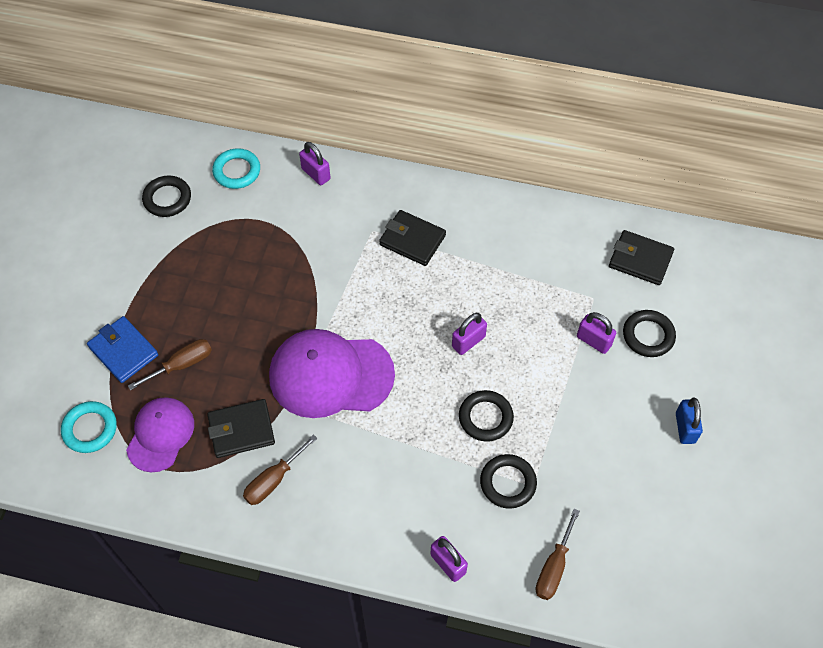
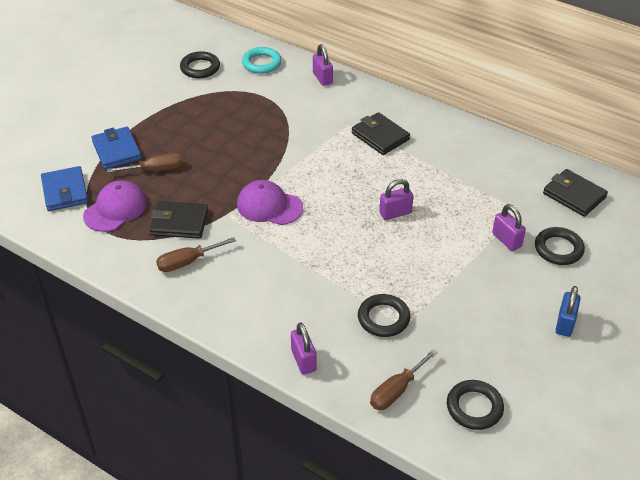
camera: 20 degrees right, 15 degrees down
(90, 429) = (65, 191): turquoise ring -> blue wallet
(331, 375) = (269, 206): purple cap -> purple cap, size x0.62
(485, 418) = (385, 268): black ring -> black ring (474, 407)

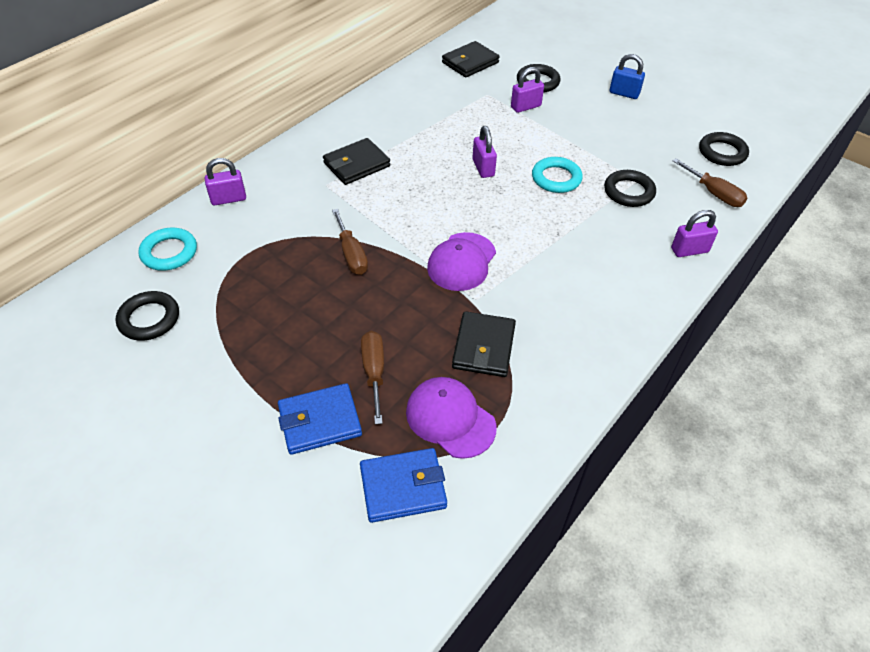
camera: 85 degrees left, 5 degrees up
(187, 262) = (554, 340): brown screwdriver -> brown screwdriver (351, 254)
(392, 264) = (556, 178): none -> turquoise ring

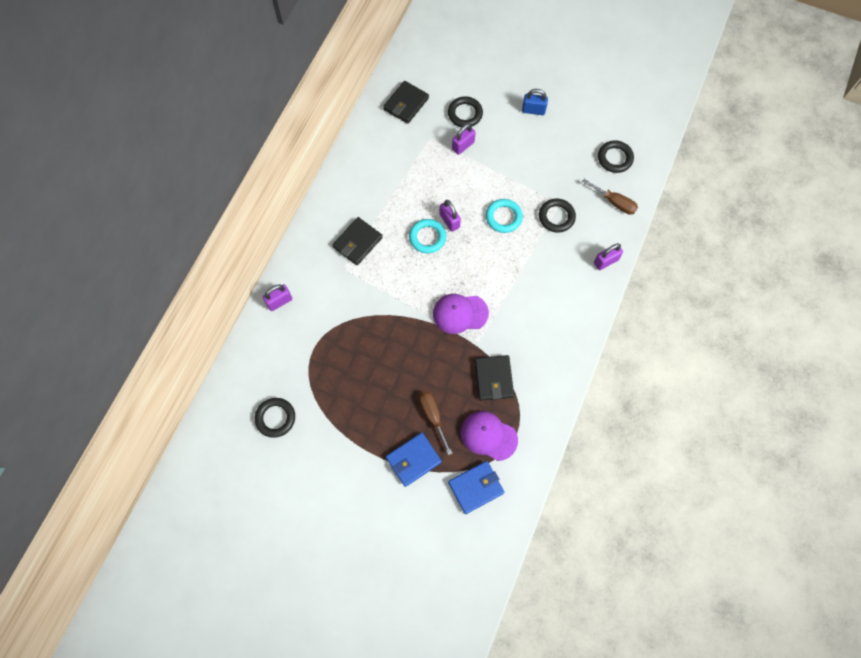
camera: 15 degrees left, 20 degrees up
(169, 252) = (261, 361): turquoise ring -> turquoise ring (427, 237)
(351, 254) = (385, 328): brown screwdriver -> none
(461, 262) = (460, 313): purple cap -> purple cap turned 75 degrees clockwise

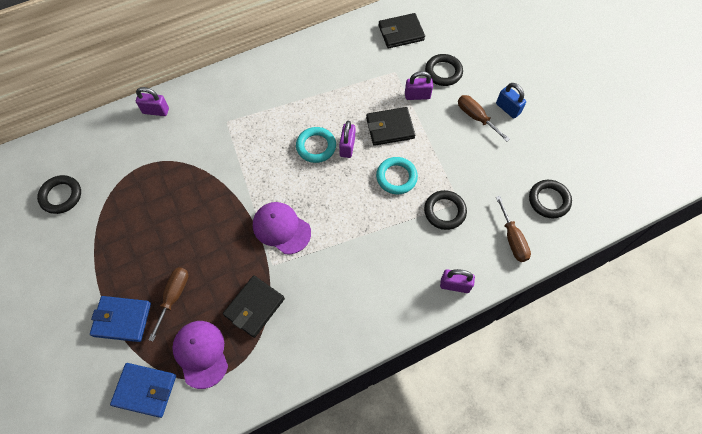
camera: 40 degrees right, 5 degrees down
(357, 242) = (257, 110): black wallet -> black wallet (390, 128)
(518, 133) = (476, 117): none -> brown screwdriver

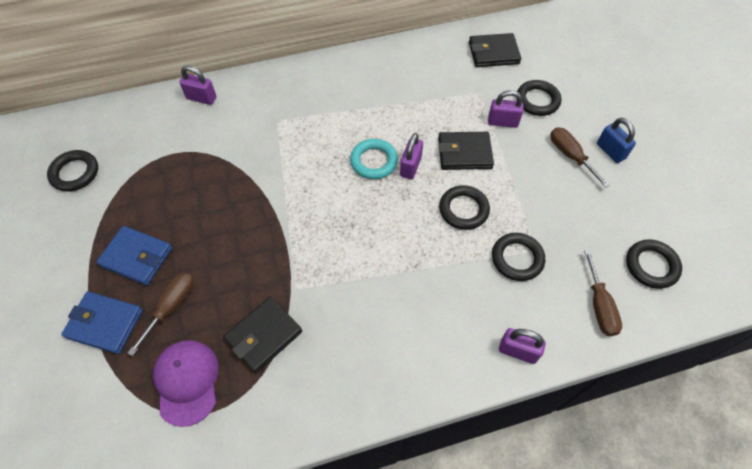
camera: 10 degrees right, 5 degrees down
(145, 390) = (109, 415): blue wallet -> blue wallet (137, 257)
(281, 228) = (315, 248): purple cap -> none
(396, 177) = (463, 210): turquoise ring -> black ring

